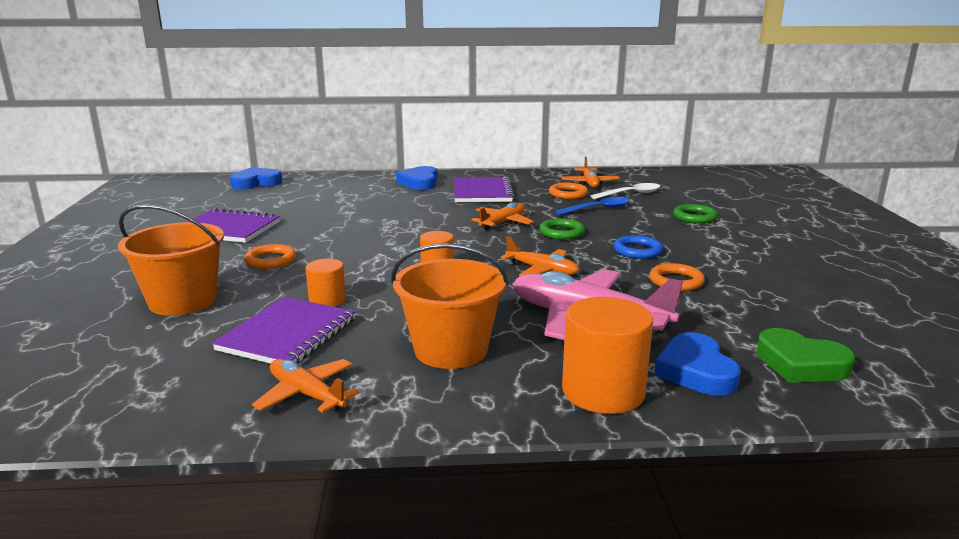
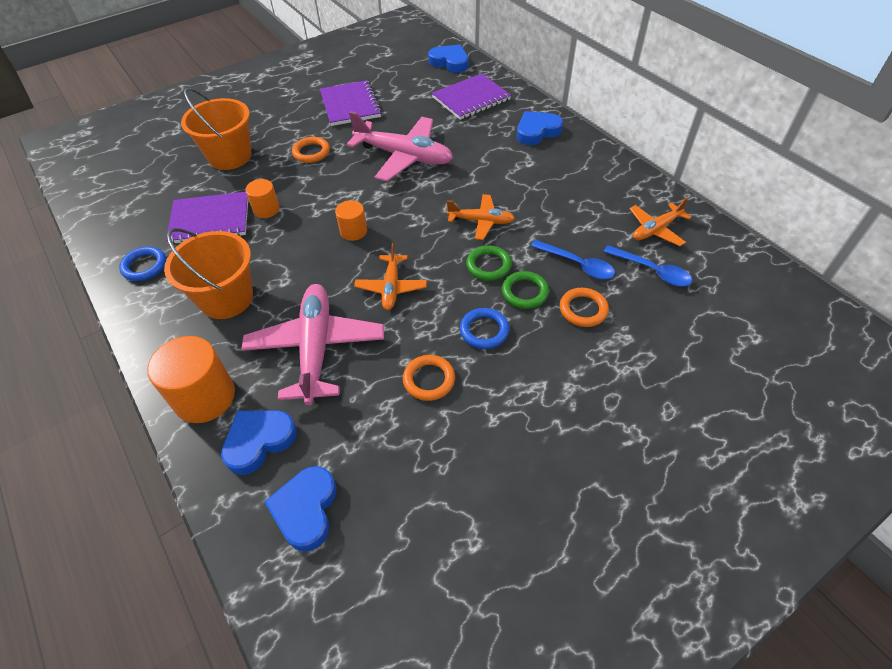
camera: 60 degrees right, 30 degrees up
(307, 394) = (144, 266): orange plane -> blue ring
(362, 227) = (404, 156): none -> pink plane
(482, 192) = (549, 176): purple notebook -> purple notebook (471, 99)
(568, 194) = (603, 228): orange ring -> orange ring (583, 309)
(630, 194) = (652, 271): white spoon -> blue spoon
(694, 217) = (624, 343): green ring -> green ring (525, 292)
(800, 364) = (306, 510): green heart -> blue heart

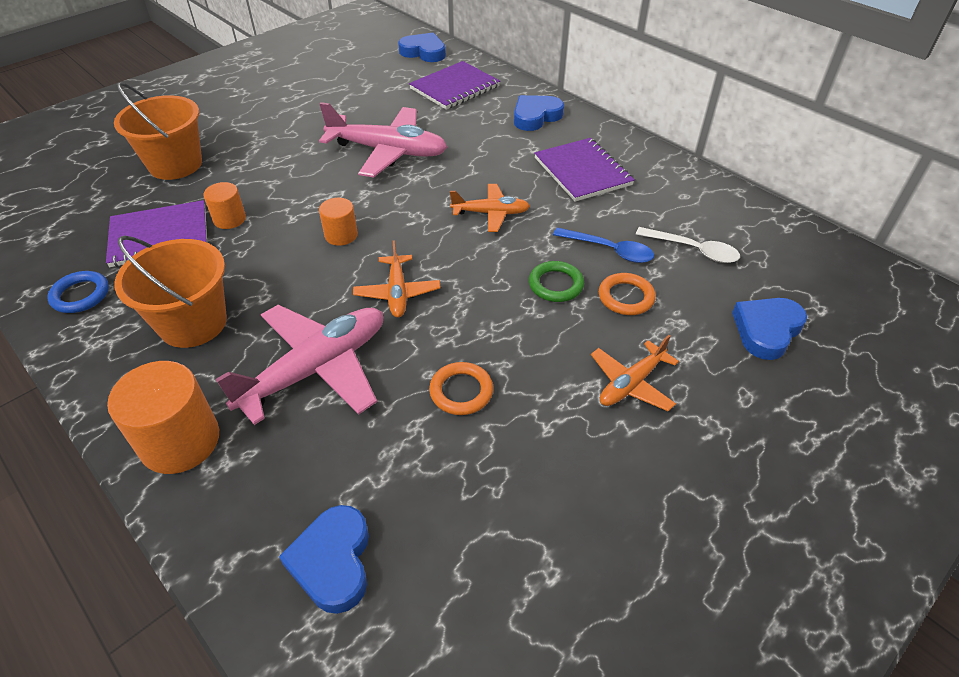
camera: 10 degrees left, 5 degrees down
(259, 441) = (259, 486): blue heart -> blue heart (766, 330)
(311, 152) = (276, 154): orange ring -> none
(316, 348) = (316, 369): pink plane -> pink plane turned 60 degrees clockwise
(350, 105) = (315, 101): purple notebook -> purple notebook (582, 171)
(484, 331) = (516, 330): blue ring -> none
(488, 265) = (508, 259): green ring -> none
(652, 271) = (693, 250): blue spoon -> white spoon
(655, 229) = (688, 207): orange plane -> orange plane (631, 383)

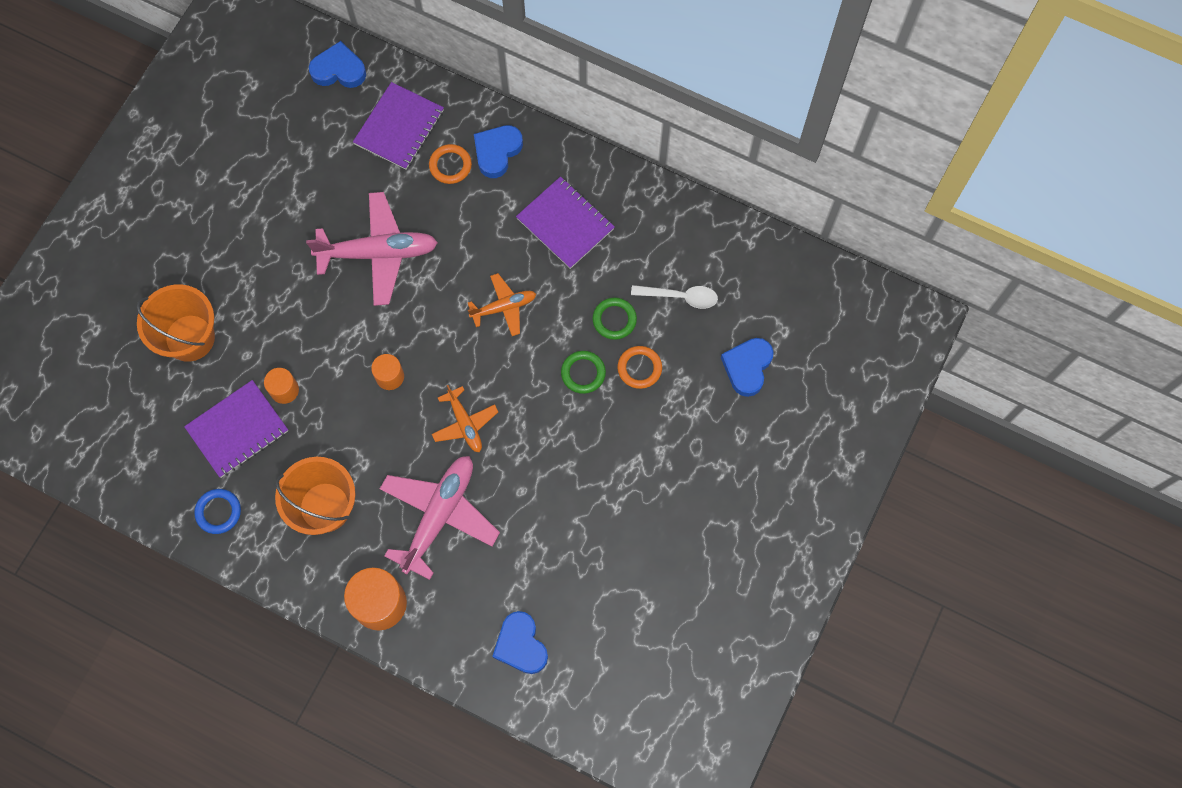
camera: 20 degrees left, 25 degrees up
(461, 391) = (549, 498): orange ring -> orange ring (450, 165)
(609, 250) = (614, 320): blue spoon -> green ring
(631, 383) = (662, 450): orange plane -> none

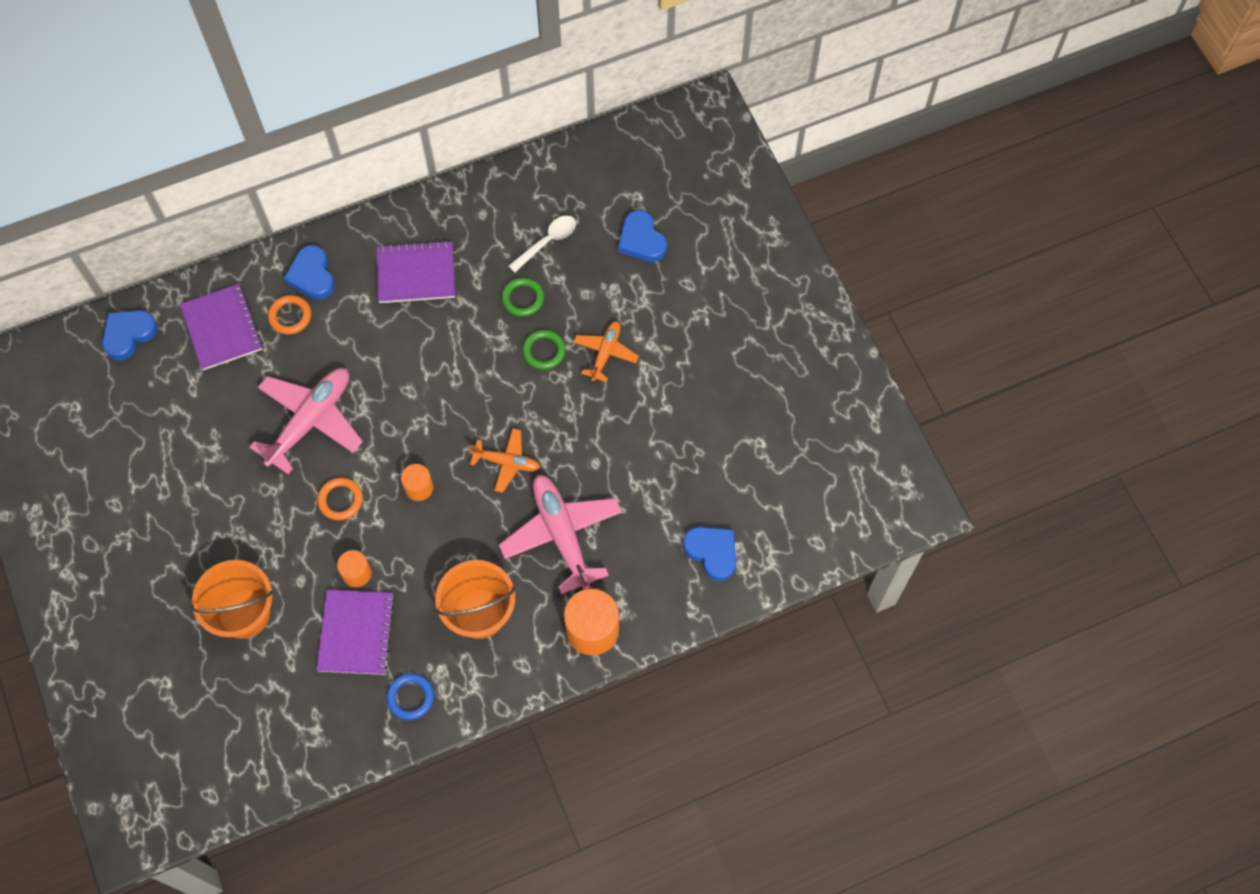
camera: 50 degrees left, 5 degrees down
(504, 307) = (441, 365): orange plane -> orange plane (605, 353)
(521, 645) = (712, 552): blue heart -> blue heart turned 150 degrees counterclockwise
(639, 368) = (576, 310): orange ring -> orange ring (340, 500)

